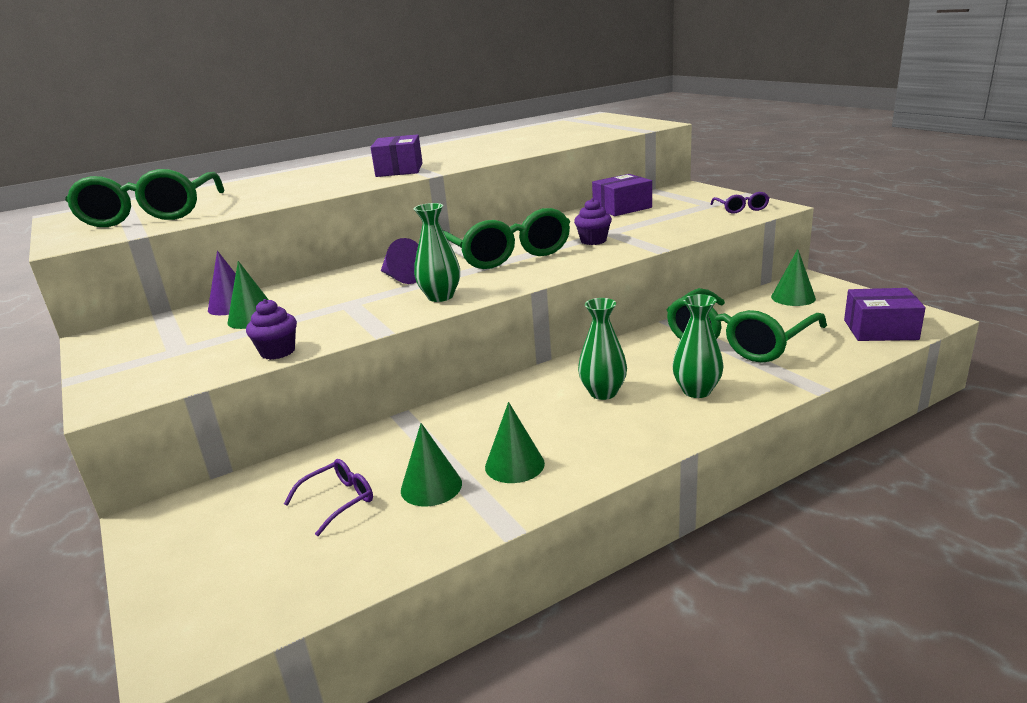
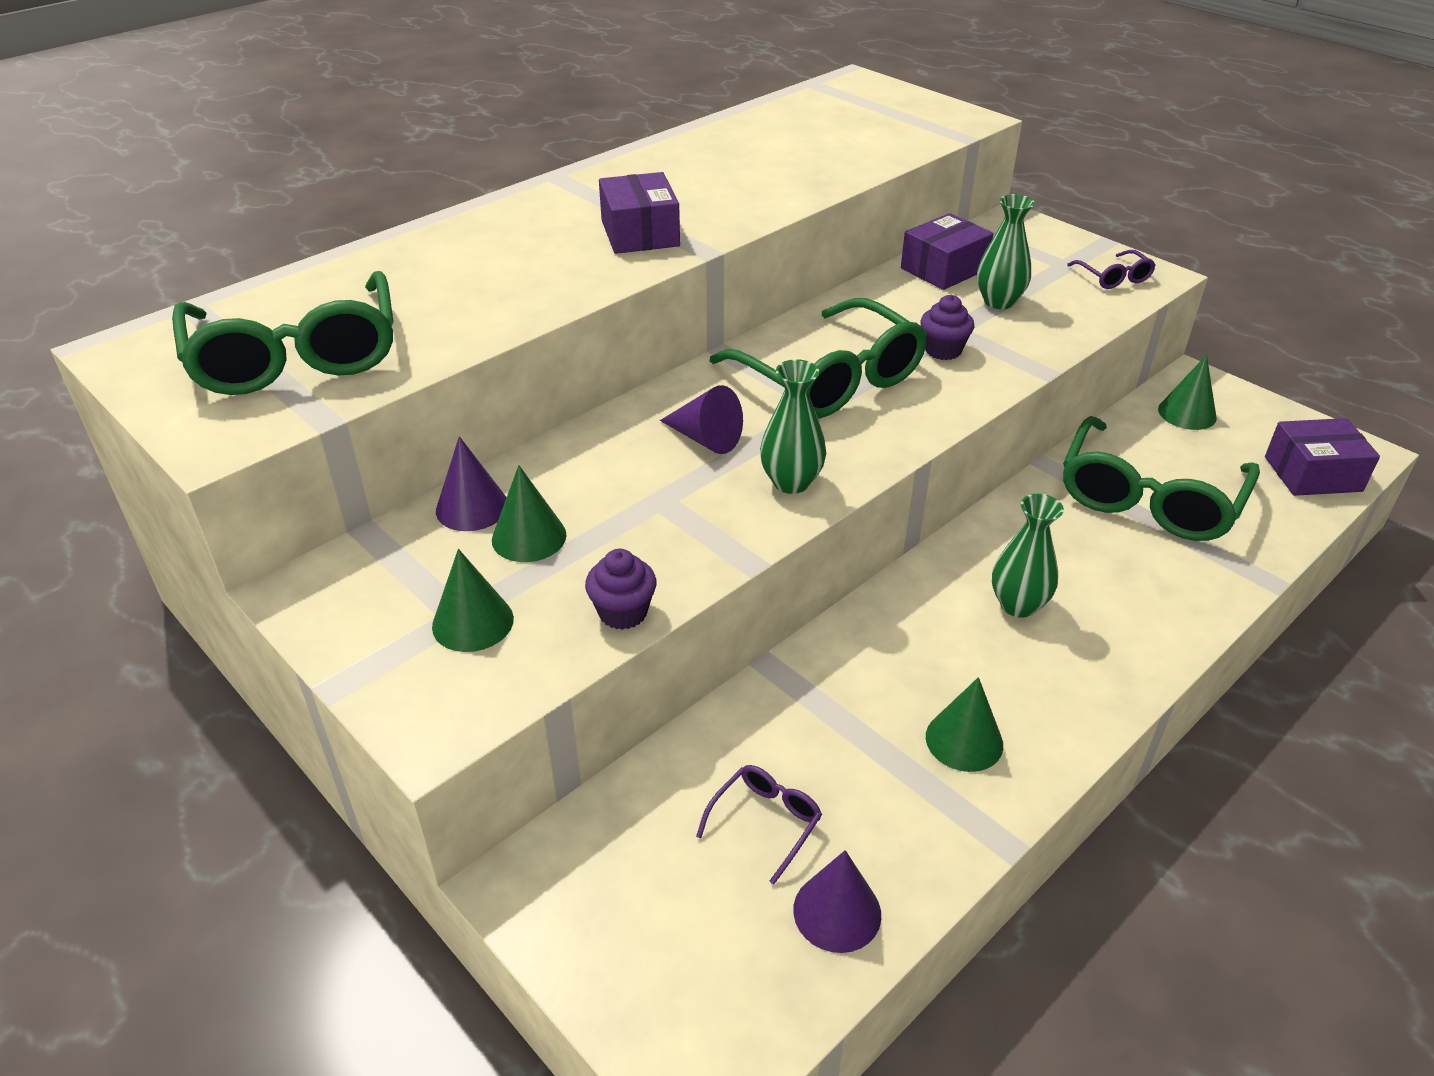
camera: 15 degrees left, 15 degrees up
(352, 557) = (837, 912): none -> purple cone
(431, 486) = (875, 787): green cone -> green cone (473, 622)
(696, 391) = (1134, 595): green vase -> green vase (998, 302)

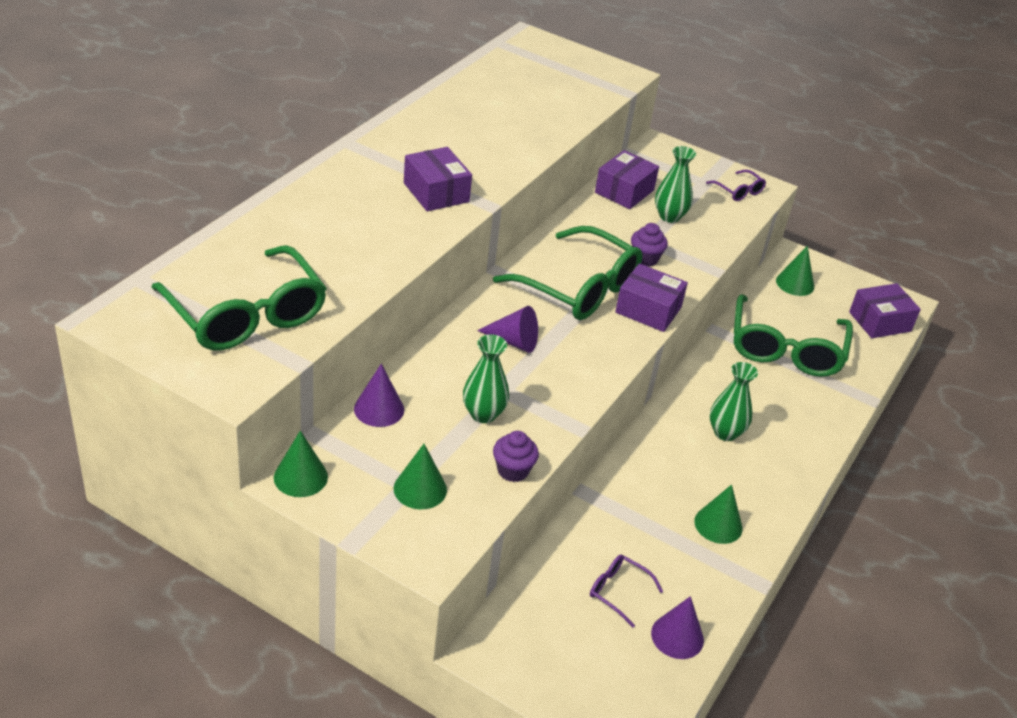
camera: 20 degrees left, 0 degrees up
(529, 537) = (428, 426): green cone -> green cone (300, 477)
(765, 822) = (618, 591): purple glasses -> purple glasses turned 75 degrees counterclockwise
(791, 482) = (582, 368): green vase -> green vase (483, 414)
(922, 414) = (648, 310): none -> purple box

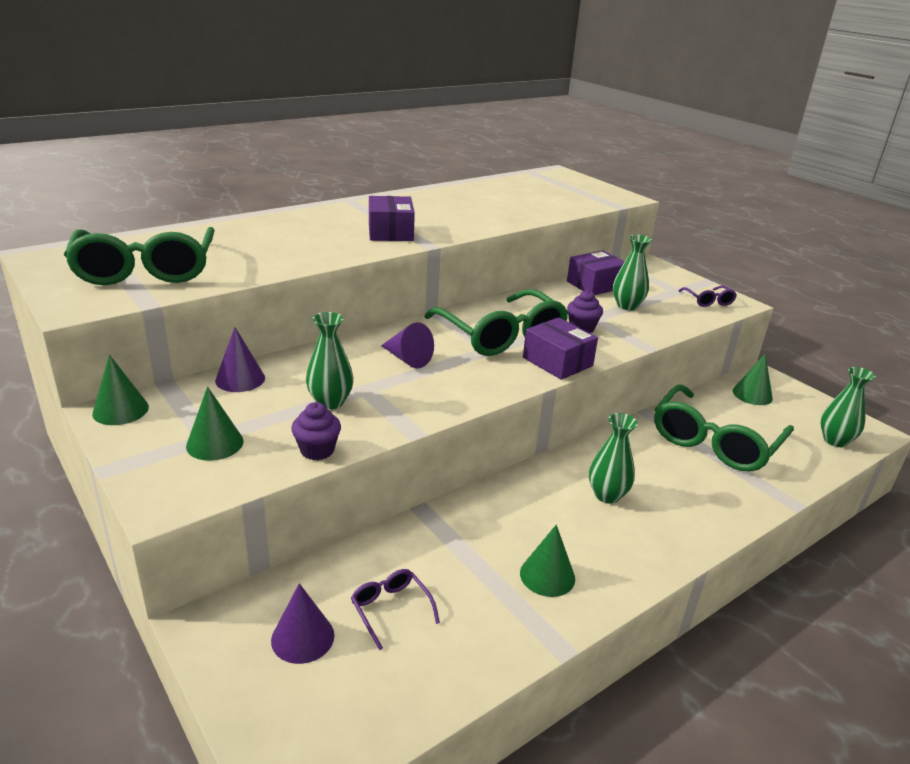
camera: 25 degrees right, 10 degrees down
(677, 636) = (425, 676): purple cone -> purple cone (302, 637)
(879, 321) = (835, 440): purple box -> green vase

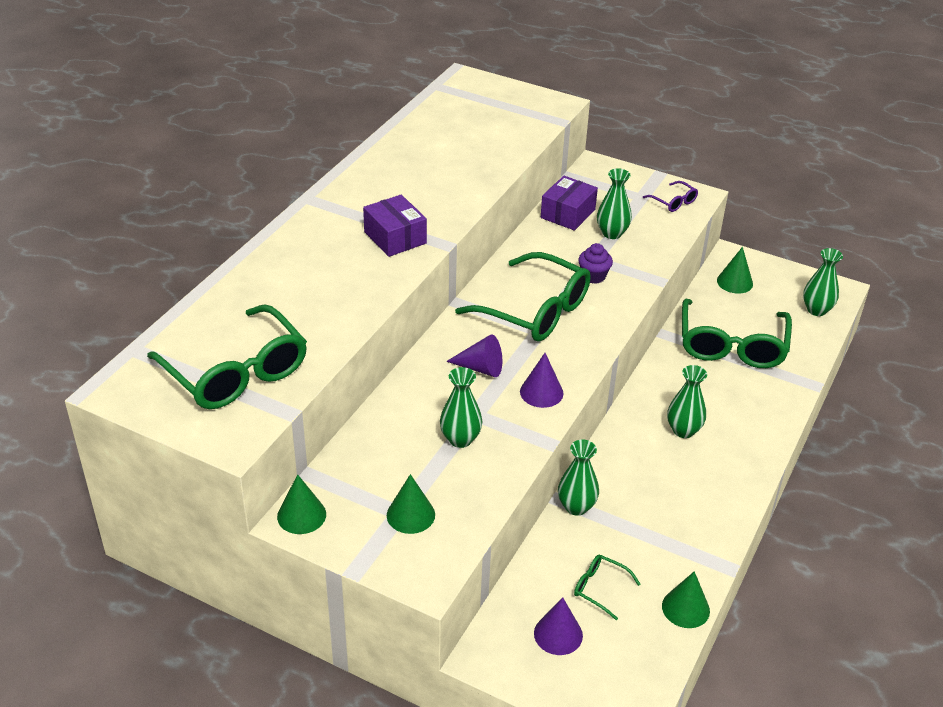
camera: 25 degrees left, 10 degrees up
(240, 379) = (365, 444): purple cone -> purple cone (541, 392)
(317, 450) = (493, 489): purple cupcake -> none
(390, 609) = (600, 588): purple glasses -> green glasses
(434, 522) = (576, 507): none -> green vase
(547, 575) = (685, 517): green cone -> green cone (685, 608)
(557, 362) = (601, 325): purple box -> none

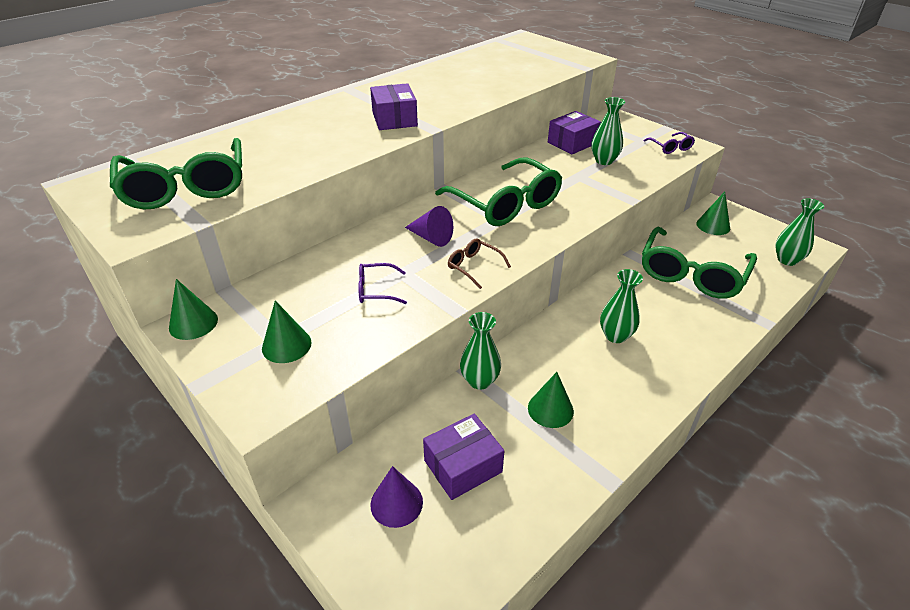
camera: 20 degrees right, 0 degrees up
(460, 439) = (376, 290): green vase -> purple glasses
(541, 392) = (474, 266): purple cone -> brown glasses
(593, 276) = (571, 188): purple cupcake -> none
(600, 588) = (463, 466): green glasses -> purple box
(685, 608) = (544, 513): green cone -> green cone (550, 409)

